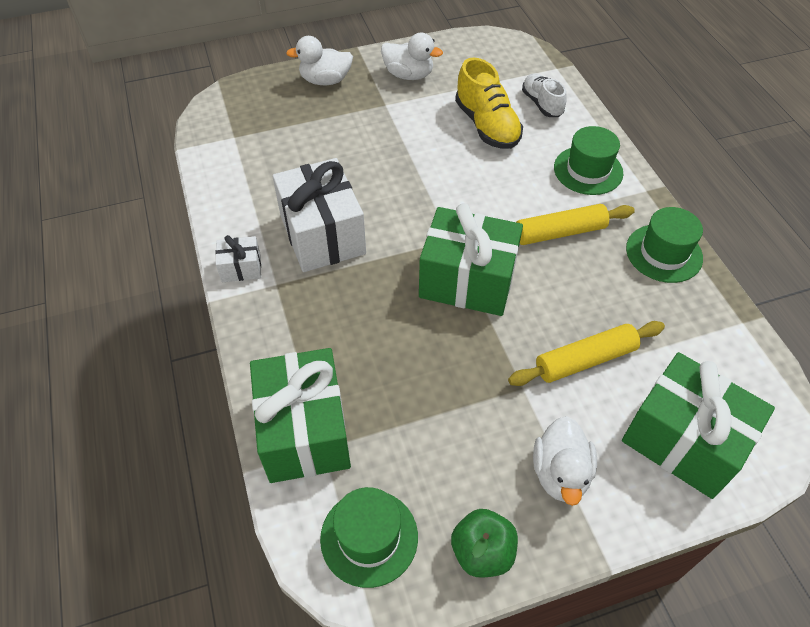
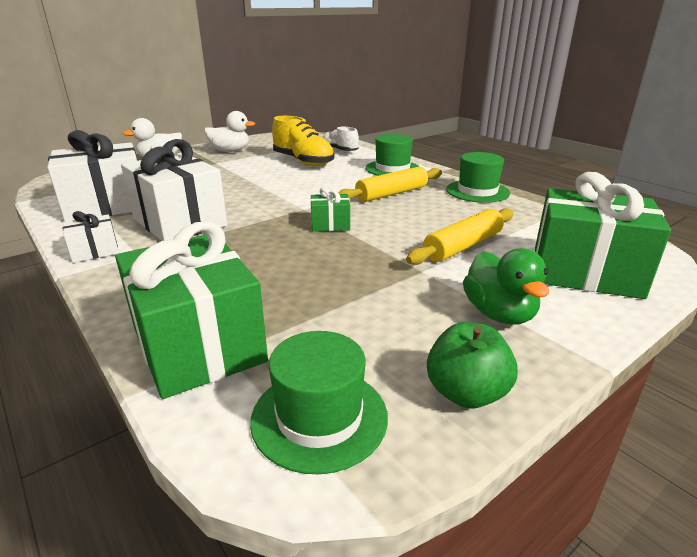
camera: 20 degrees left, 25 degrees down
(258, 181) = (106, 206): none -> white gift
(467, 281) = (330, 225): green gift -> green gift, size x0.47
(560, 473) = (499, 314): white duck -> green duck

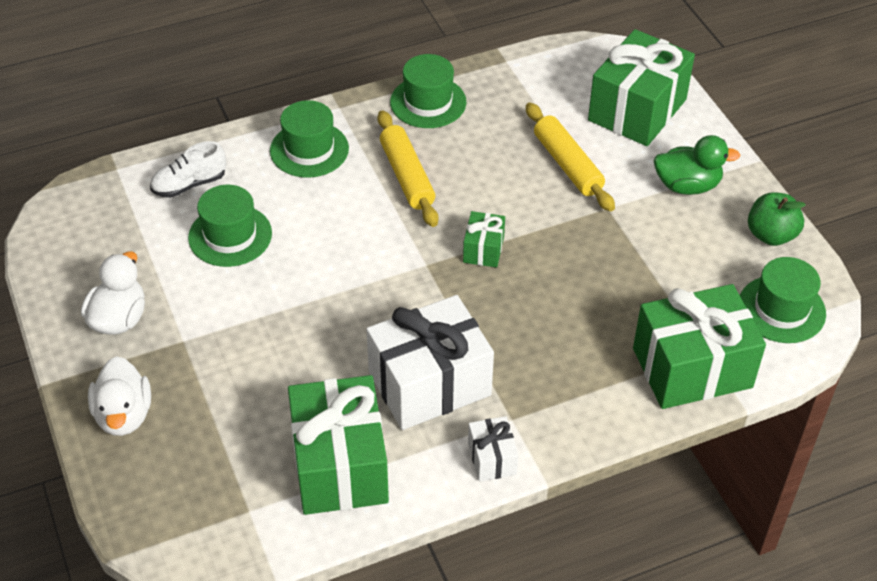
camera: 75 degrees left, 20 degrees up
(106, 206) = (339, 465): white gift -> green gift
(303, 162) = (230, 235): yellow shoe -> green hat

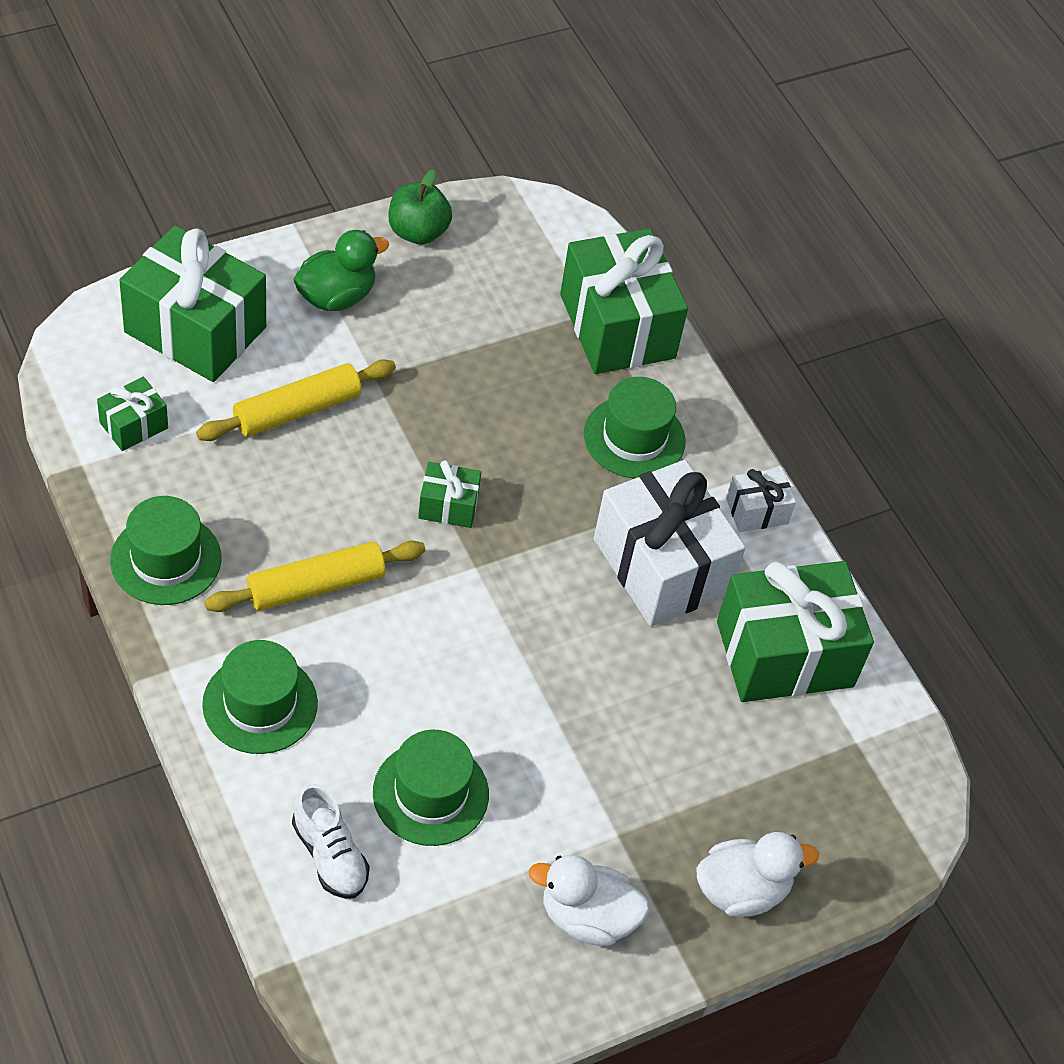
camera: 100 degrees left, 5 degrees up
(543, 83) = (133, 425): none -> green gift
(687, 185) = (336, 296): green duck -> green duck turned 60 degrees clockwise
(781, 309) = (529, 240): green hat -> green hat (634, 437)

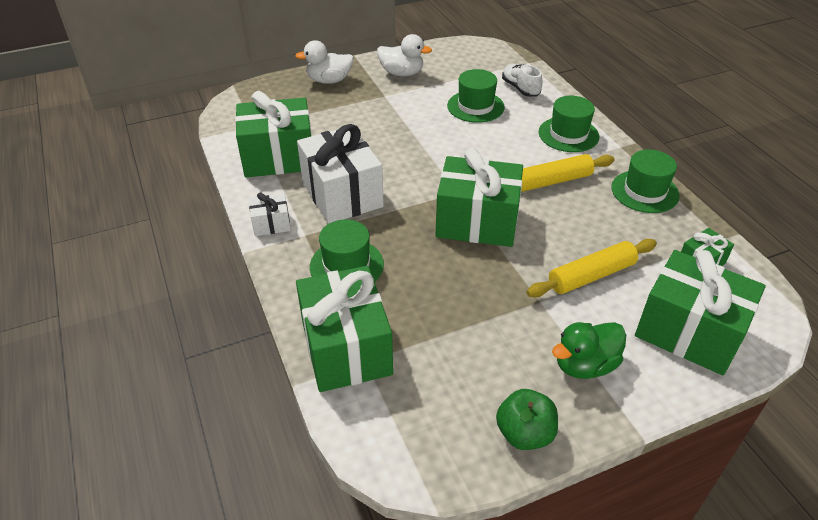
camera: 170 degrees left, 10 degrees down
(448, 506) = (477, 222): green gift -> green gift, size x2.14

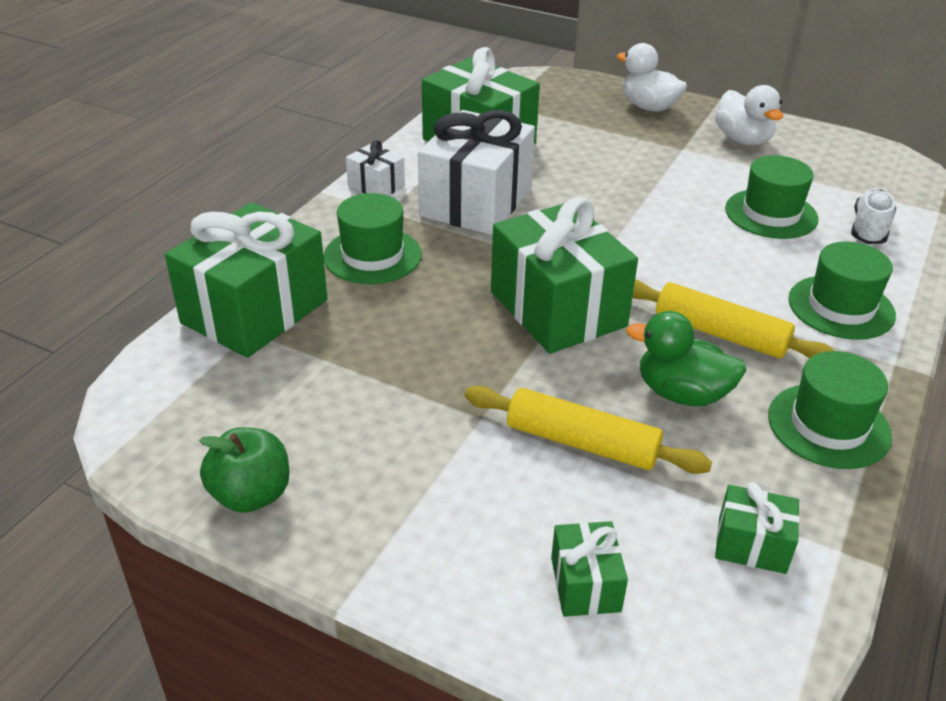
camera: 50 degrees right, 5 degrees down
(584, 365) = (411, 502): green duck -> green duck (682, 393)
(689, 332) = (585, 584): green gift -> green gift, size x0.47

